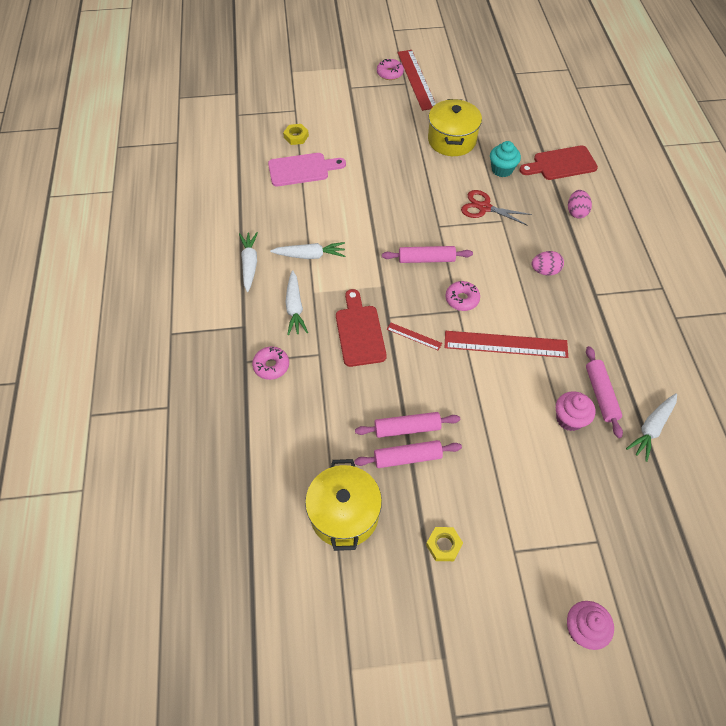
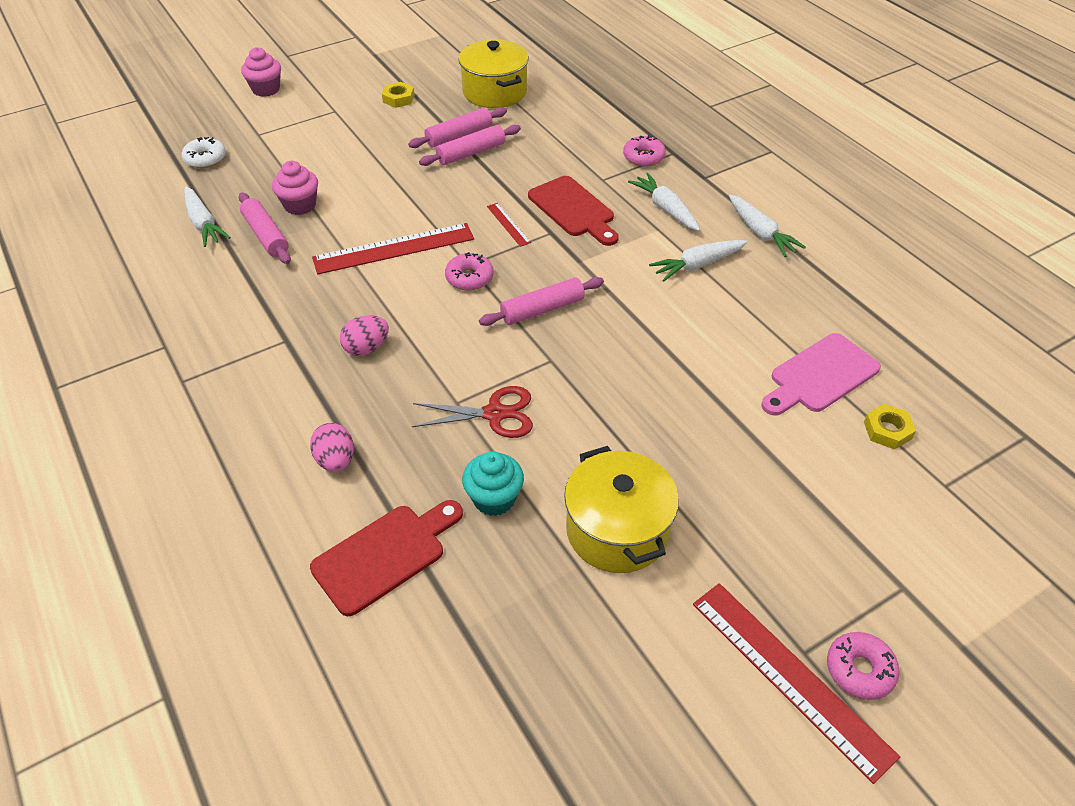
camera: 155 degrees right, 10 degrees down
(414, 336) = (508, 224): red ruler -> red ruler turned 60 degrees clockwise
(651, 520) = (205, 159): none -> white donut
(652, 428) = (203, 223): white carrot -> white carrot turned 135 degrees clockwise

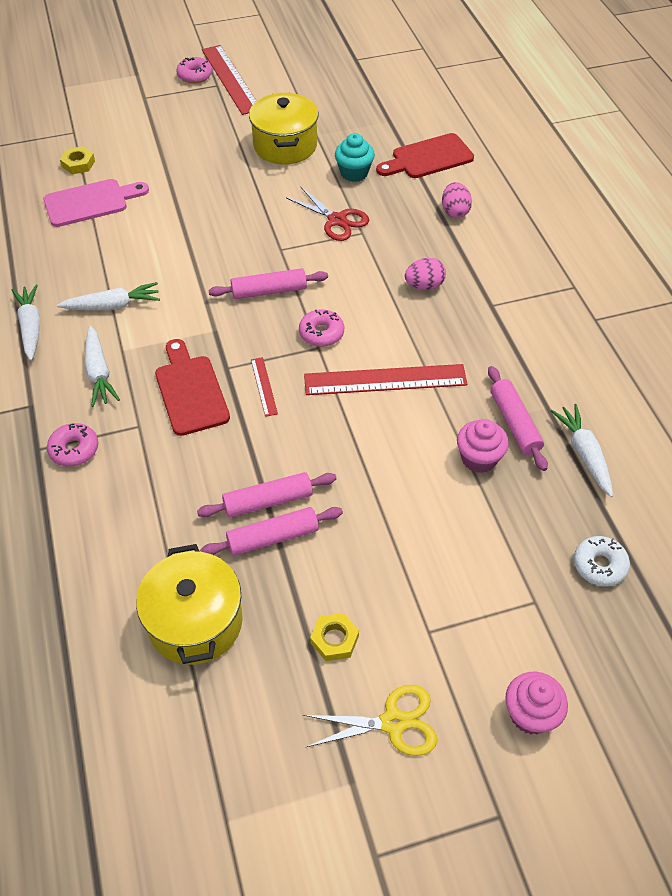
camera: 165 degrees left, 5 degrees up
(353, 75) = (393, 722): none -> yellow scissors
(495, 414) = (337, 220): red scissors -> red scissors turned 150 degrees counterclockwise

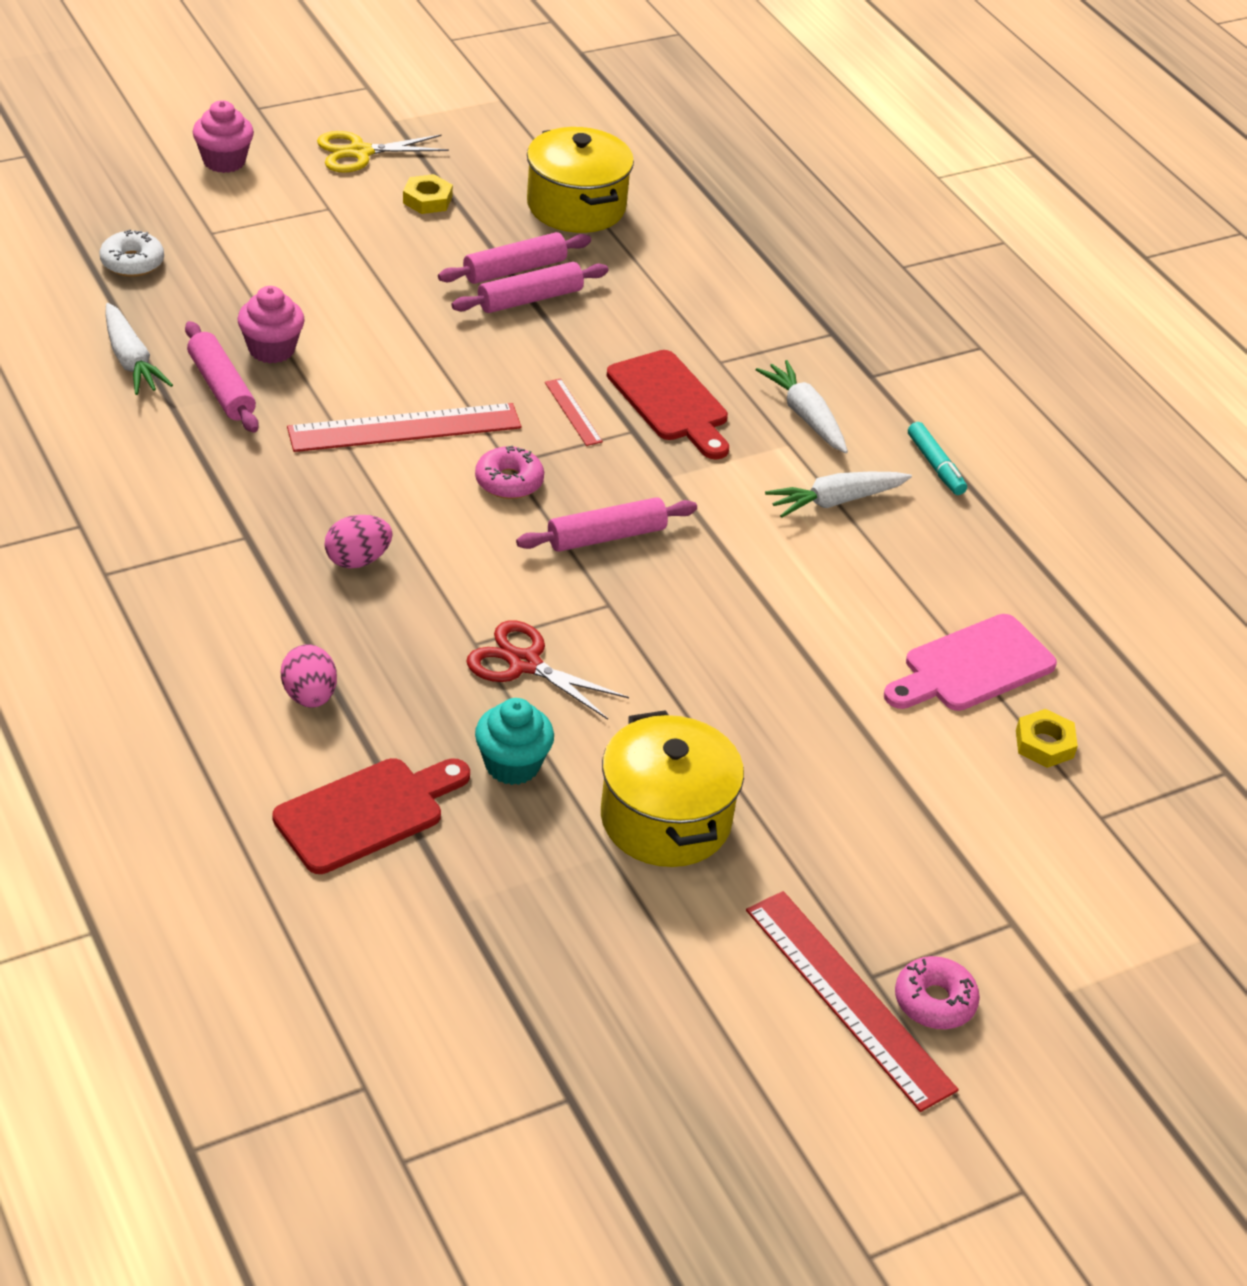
camera: 165 degrees right, 10 degrees down
(31, 327) = (935, 465): white carrot -> turquoise marker
(74, 449) = (787, 335): pink donut -> none

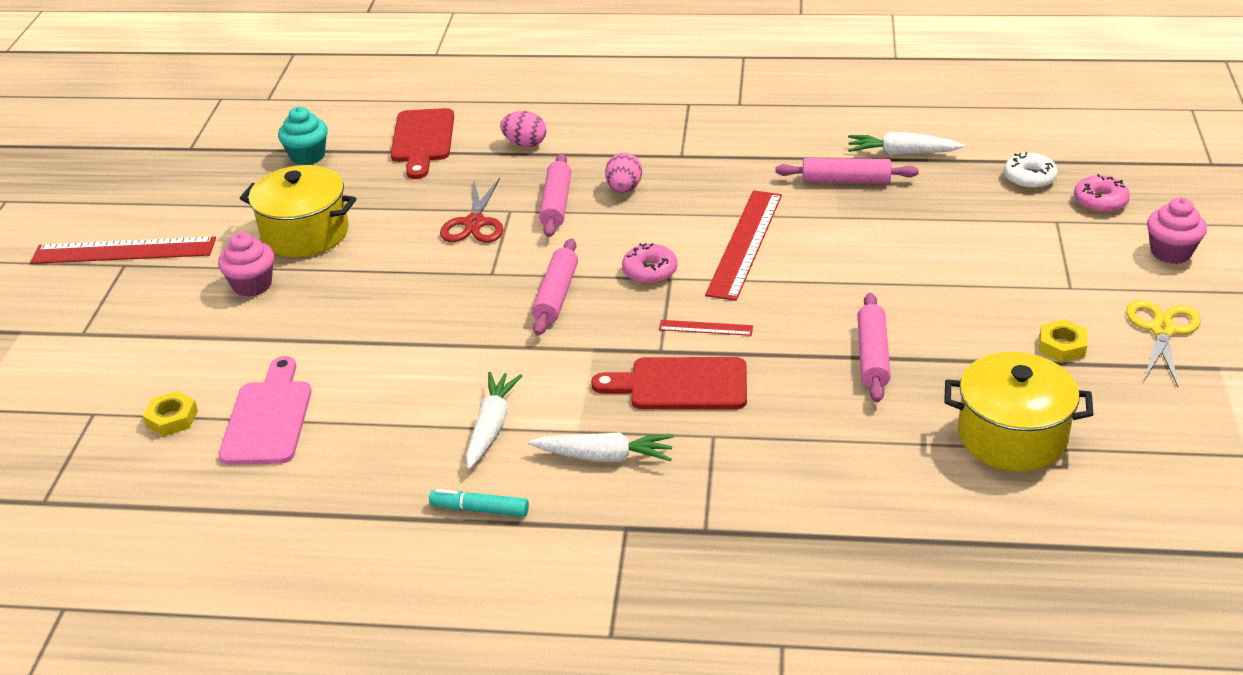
camera: 130 degrees right, 5 degrees down
(271, 349) = (879, 211): pink cupcake -> pink cupcake (252, 285)
(512, 765) = (403, 194): turquoise cupcake -> turquoise cupcake (307, 156)
(514, 269) = (922, 362): pink rolling pin -> pink rolling pin (556, 204)
(524, 663) = (474, 223): red scissors -> red scissors turned 120 degrees clockwise
(934, 1001) = (82, 279): pink donut -> pink donut (1100, 201)

